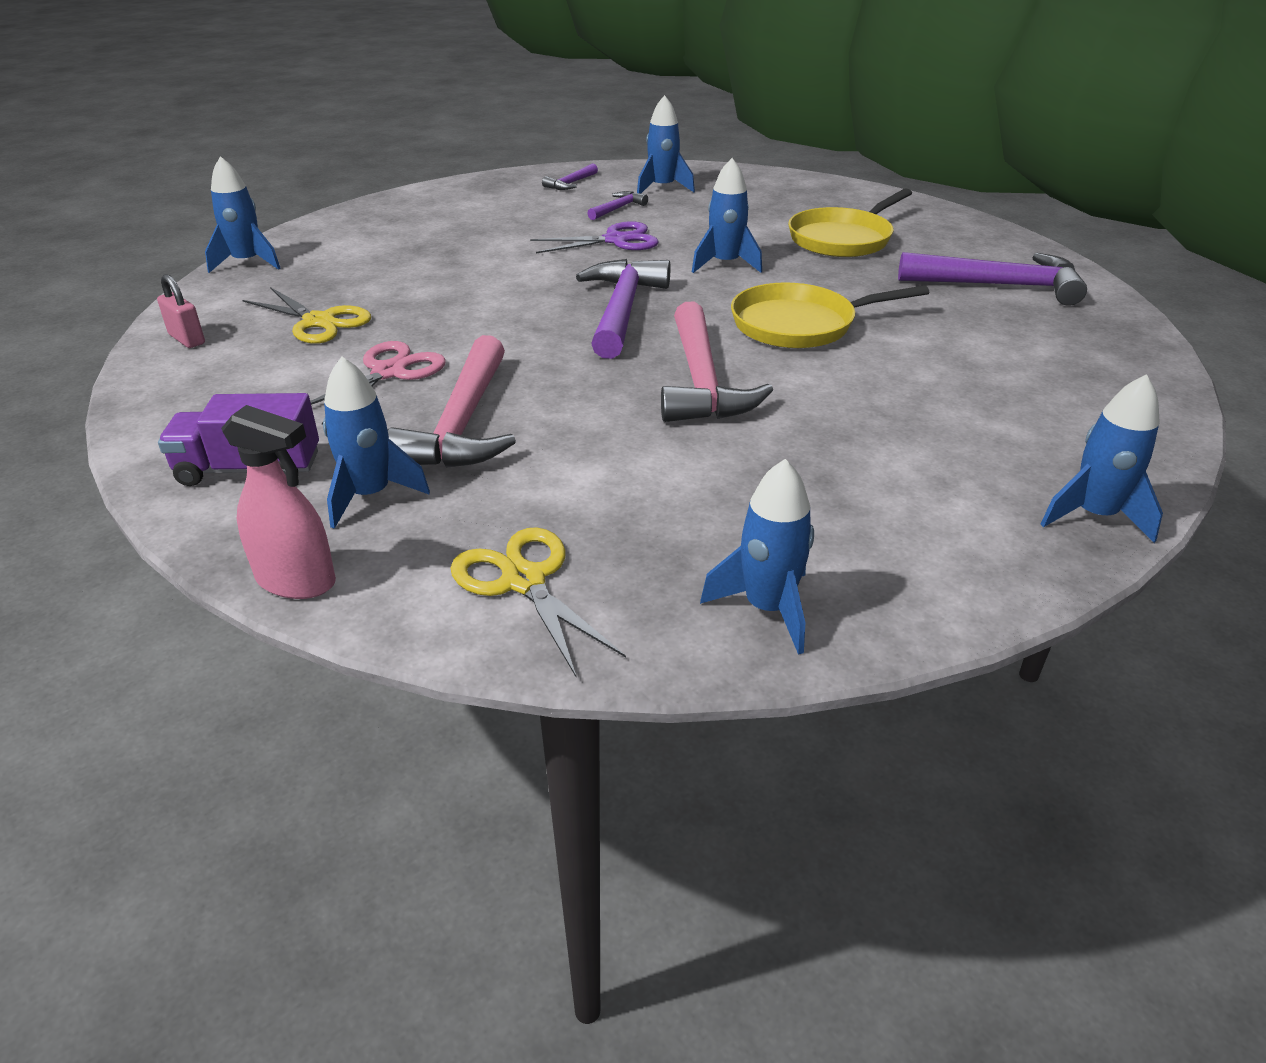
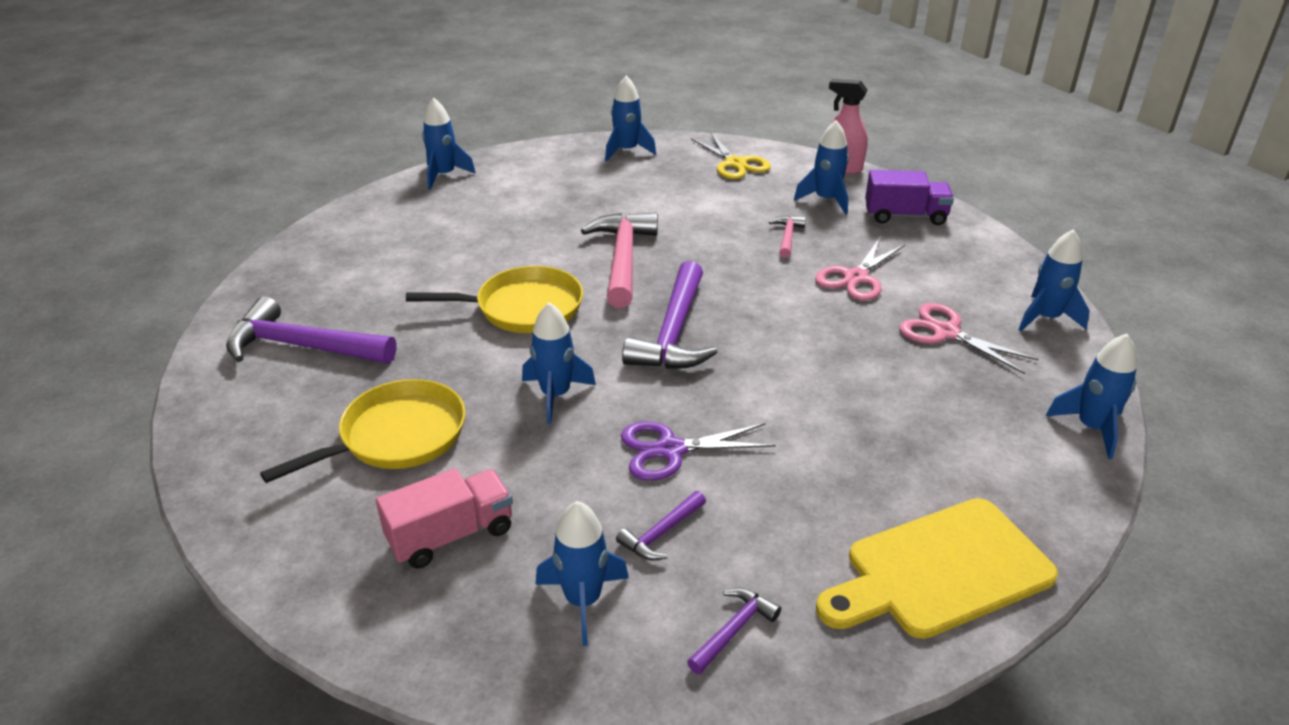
camera: 175 degrees left, 0 degrees up
(187, 339) = (1045, 318): pink padlock -> blue rocket
(319, 322) = (946, 332): yellow scissors -> pink scissors
(433, 203) = (941, 571): none -> yellow cutting board
(462, 423) = (787, 237): pink hammer -> pink hammer, size x0.48
(761, 204) = (451, 535): none -> pink truck

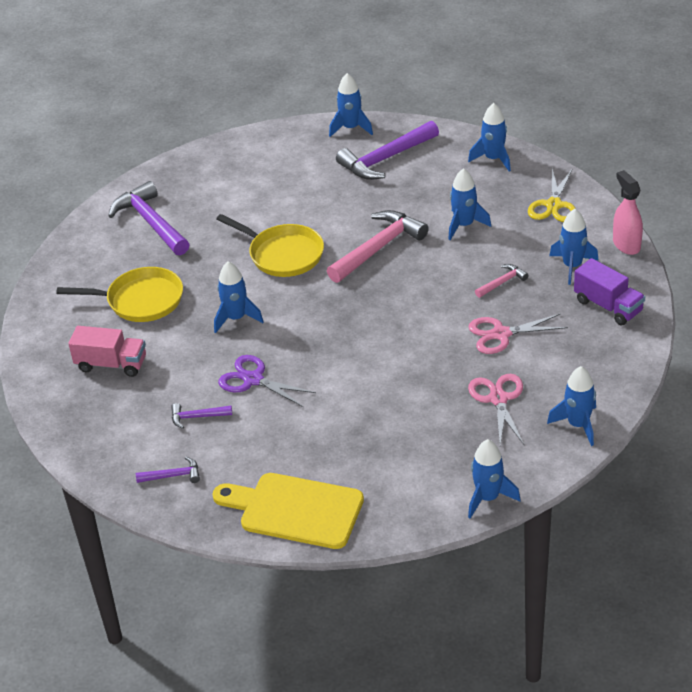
camera: 45 degrees right, 5 degrees up
(583, 601) = (130, 426): blue rocket -> blue rocket (464, 225)
(674, 332) = (342, 313): purple hammer -> purple hammer (386, 159)

